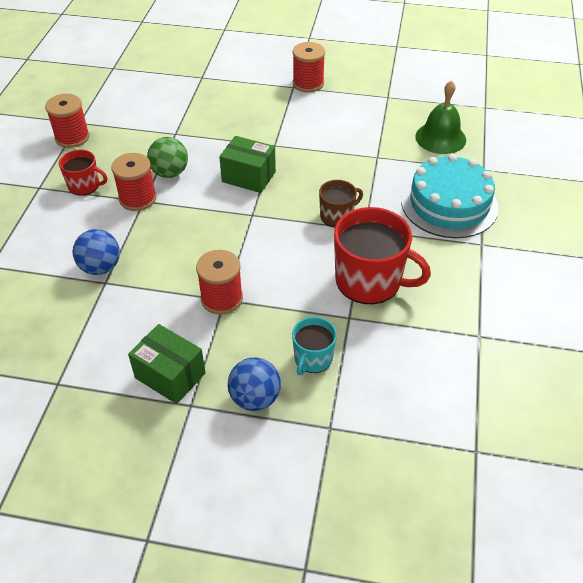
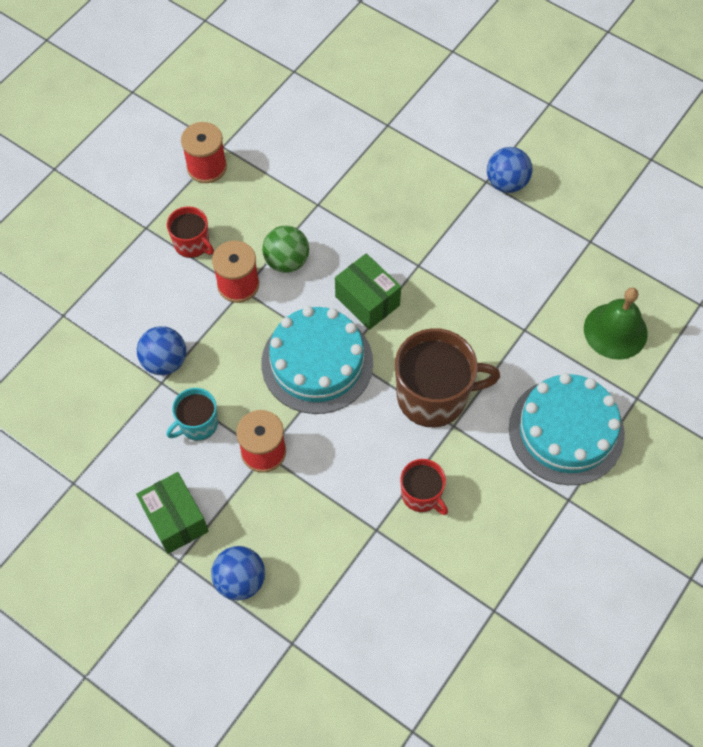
camera: 25 degrees right, 15 degrees up
(232, 226) = (317, 362): none -> turquoise cake
(308, 83) = (506, 183): red spool -> blue ball
(313, 358) = (315, 561): turquoise mug -> turquoise mug (197, 424)
(337, 216) = (434, 395): brown mug -> brown mug, size x1.85
(370, 281) = (421, 494): red mug -> red mug, size x0.54

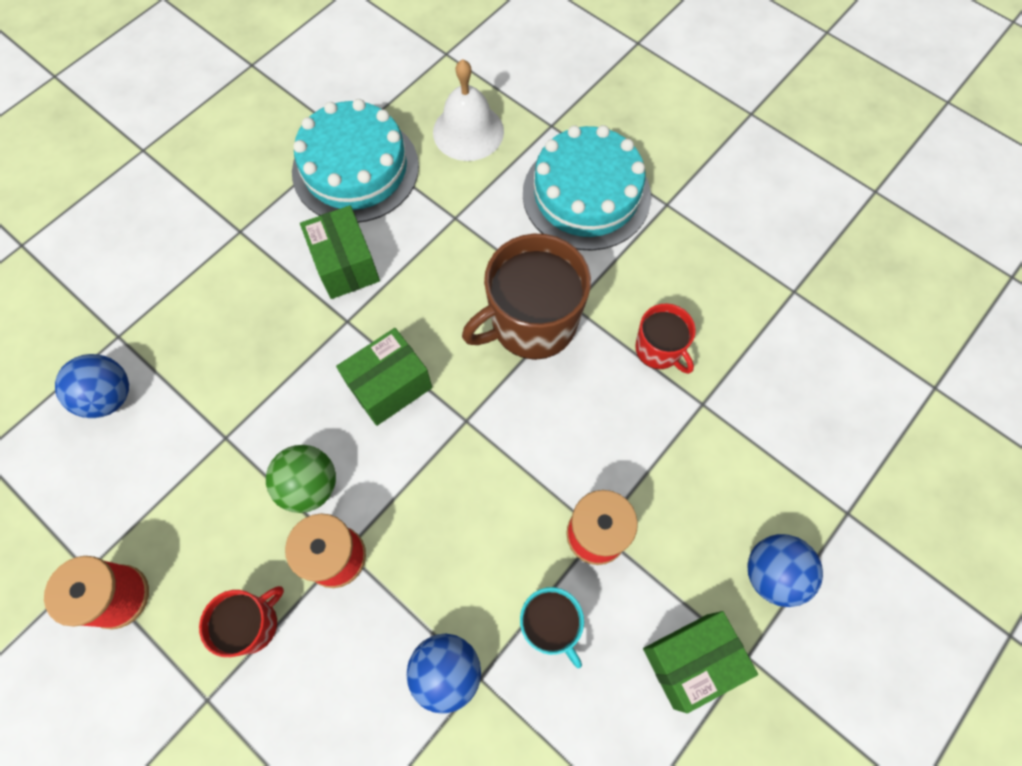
camera: 85 degrees left, 5 degrees up
(317, 362) = (472, 456): turquoise cake -> turquoise cake (355, 169)
(421, 494) = (659, 349): red mug -> red mug turned 90 degrees clockwise
(434, 395) = (532, 322): brown mug -> brown mug turned 120 degrees counterclockwise
(467, 257) = (345, 265): none -> green box
(506, 183) = (247, 209): blue ball -> blue ball (109, 397)
(615, 331) = (468, 131): green bell -> white bell

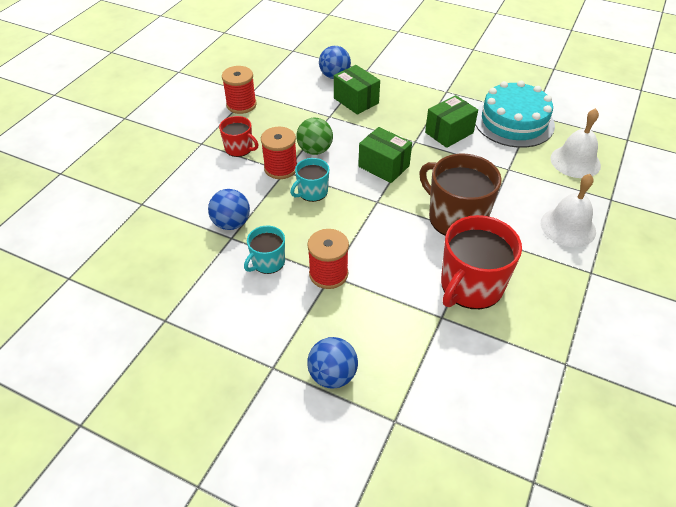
camera: 75 degrees right, 20 degrees down
(413, 516) = (312, 192): none -> turquoise mug
(586, 194) = (568, 227): turquoise cake -> white bell
(659, 349) = (471, 286): red mug -> red mug, size x1.85
(691, 661) = (262, 335): green box -> green box (356, 101)

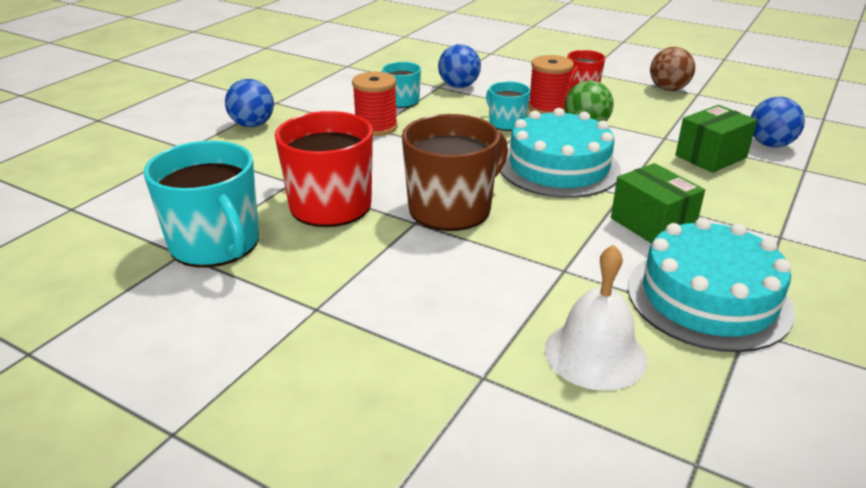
camera: 95 degrees right, 15 degrees down
(241, 105) = (668, 89): red spool -> brown ball
(384, 166) = (559, 167): green box -> turquoise cake
(546, 344) = (216, 244): none -> turquoise mug
(568, 227) = (417, 306): white bell -> none

